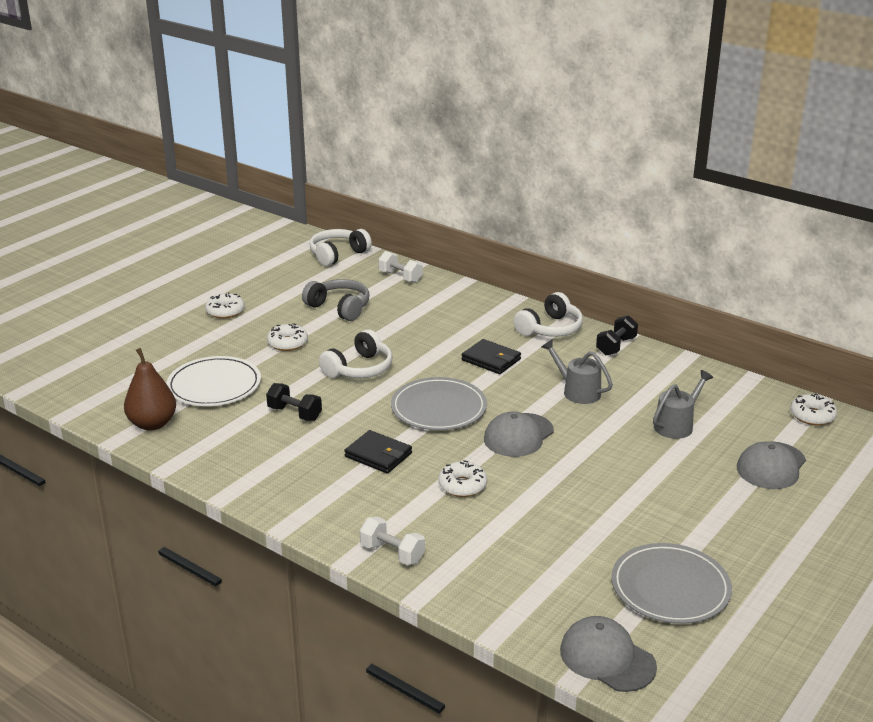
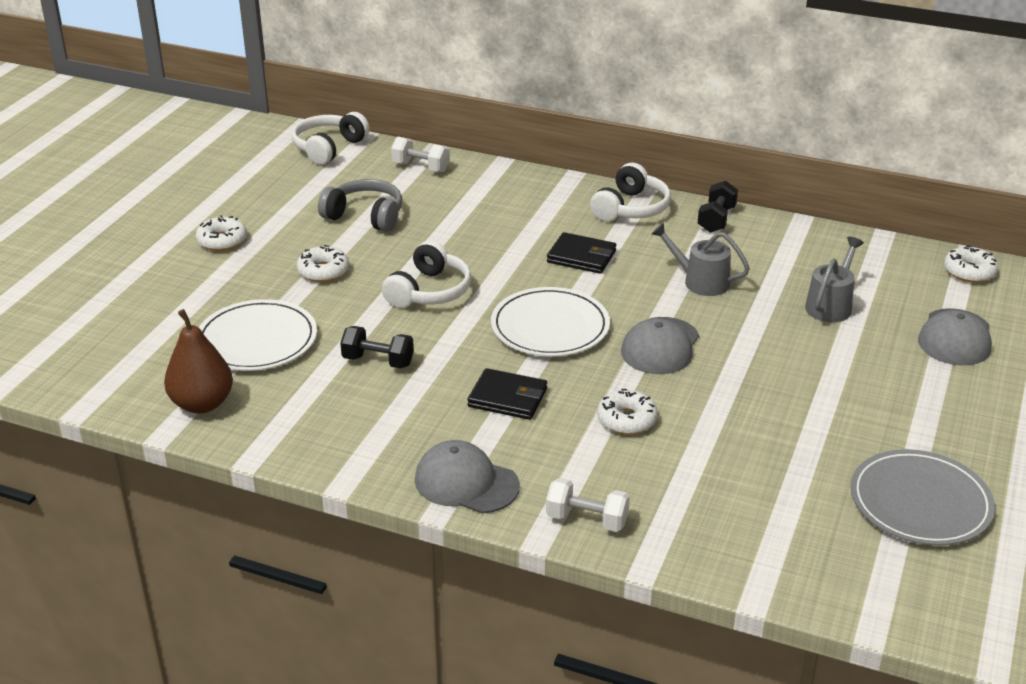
camera: 15 degrees left, 5 degrees up
(438, 408) = (550, 327): grey plate -> white plate
(607, 658) = (894, 601): grey cap -> grey cap (466, 483)

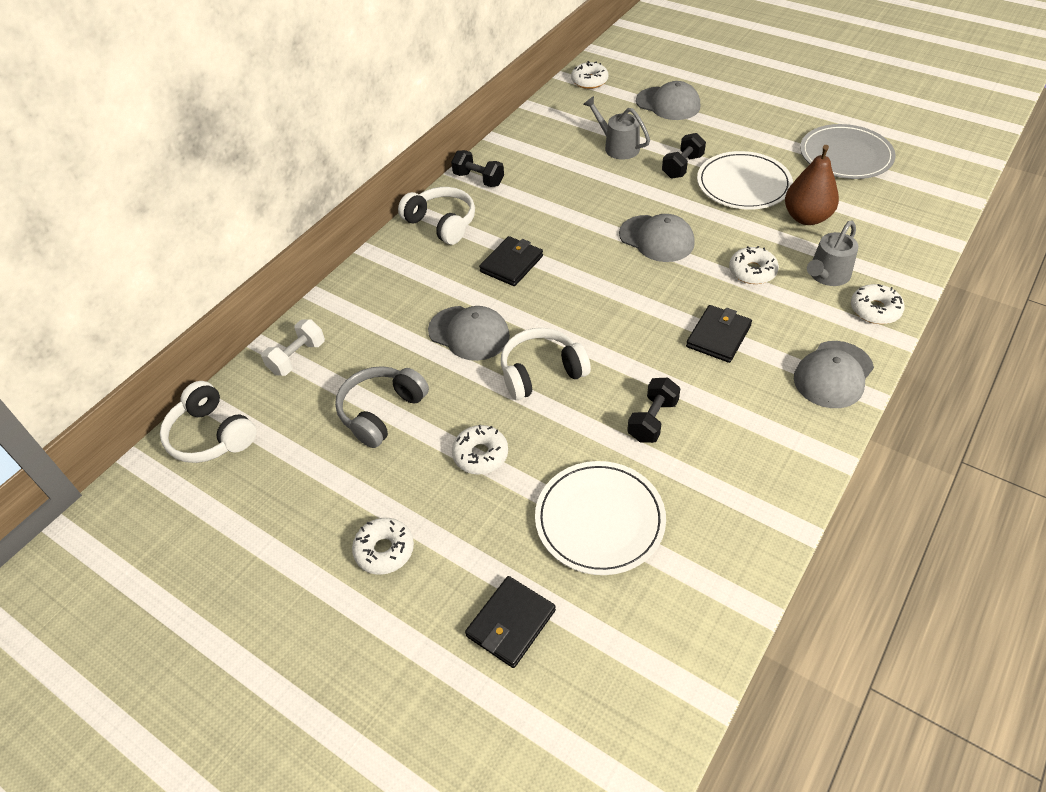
camera: 75 degrees left, 15 degrees up
(155, 306) = (511, 623): none -> black wallet
(202, 404) = (709, 572): brown pear -> brown pear (806, 217)
(429, 291) = (541, 372): white headphones -> white headphones turned 60 degrees counterclockwise
(472, 245) = (469, 333): none -> grey cap
(550, 327) = (617, 297): white plate -> white plate (743, 184)
(587, 519) = (875, 310): white dumbbell -> white donut
(700, 281) = (569, 203): grey watering can -> grey watering can (827, 275)
(814, 357) = (682, 166): none -> black dumbbell

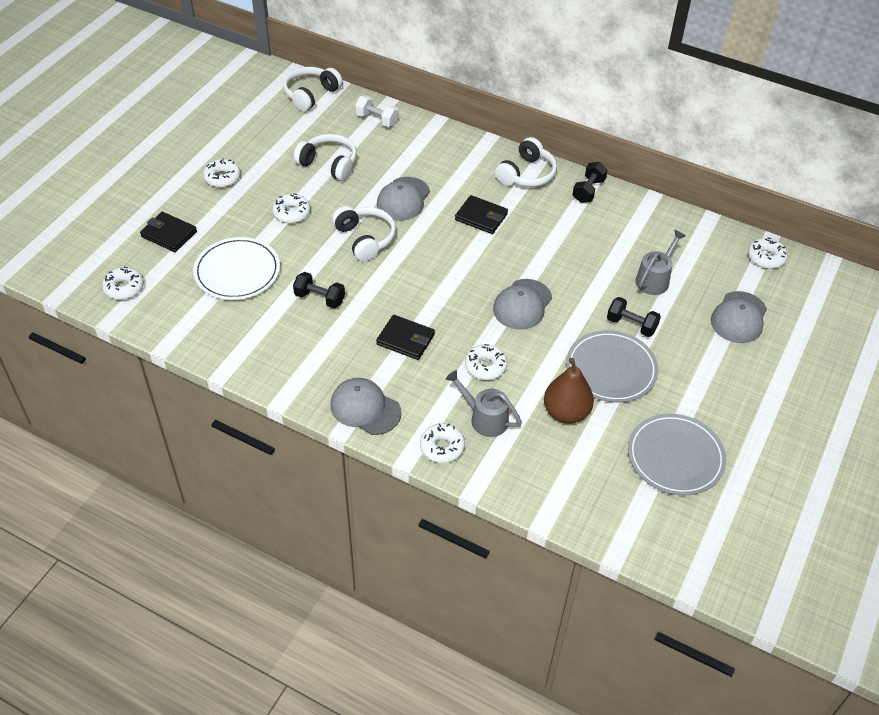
camera: 80 degrees right, 0 degrees up
(381, 412) = (329, 164): grey headphones -> white headphones
(635, 685) = (124, 288): none -> white donut
(743, 184) = (611, 369): white plate -> grey plate

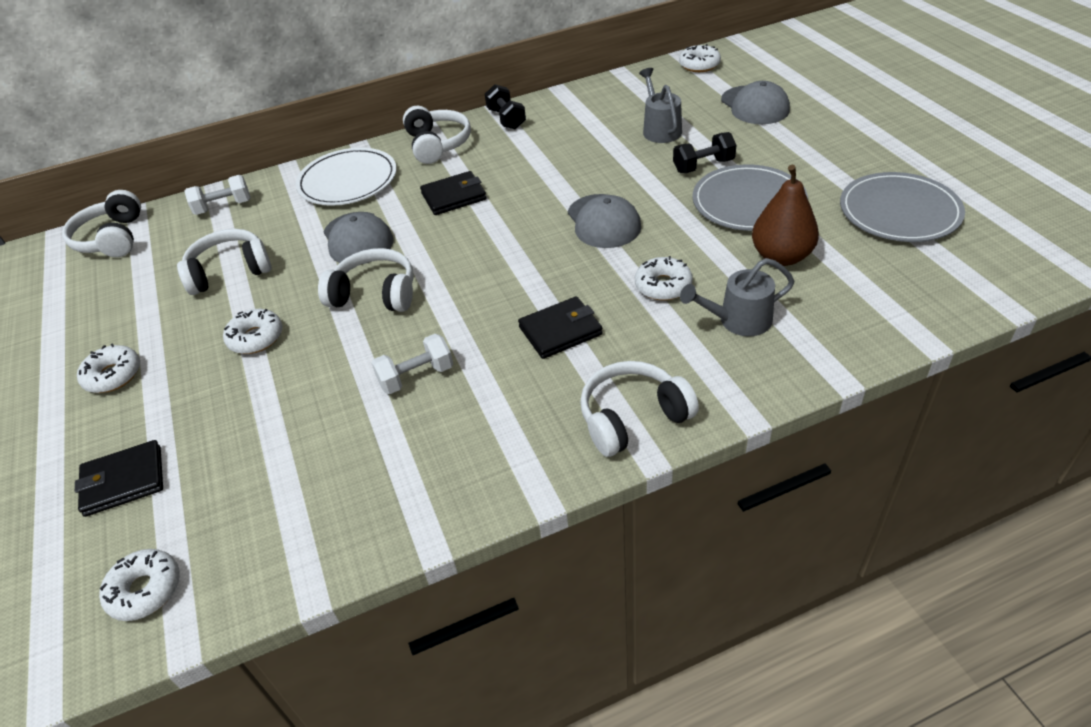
camera: 45 degrees left, 5 degrees down
(237, 271) = (278, 437): white plate -> white plate (348, 181)
(320, 298) = (416, 376): black dumbbell -> white dumbbell
(365, 408) = (633, 418): grey cap -> white headphones
(442, 447) = (753, 376): white donut -> none

